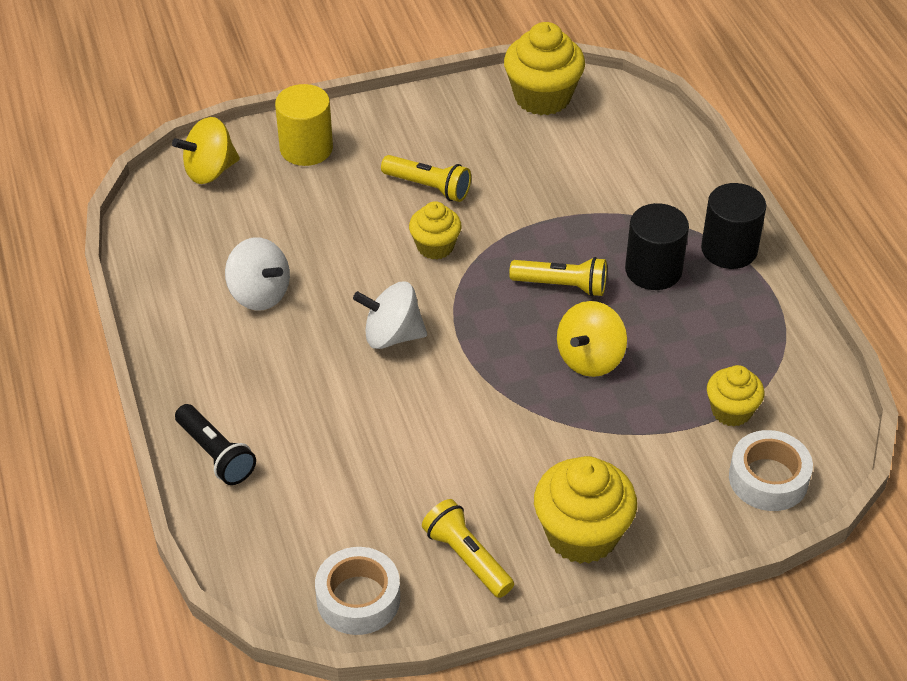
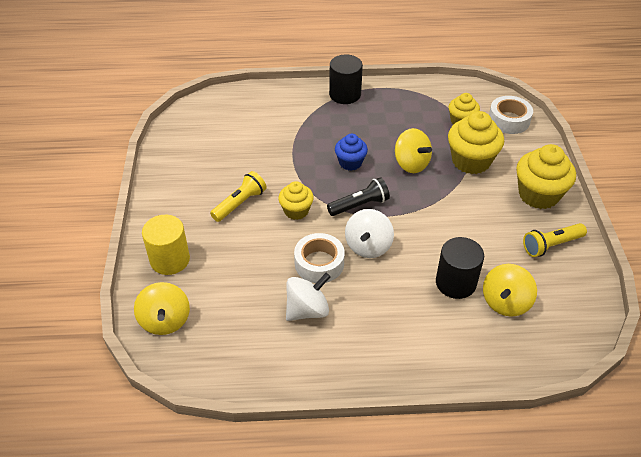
camera: 75 degrees left, 0 degrees up
(216, 454) = (452, 358): black flashlight -> black flashlight (359, 205)
(330, 506) = (505, 302): none -> yellow spinning top
(358, 598) = (578, 301): white tape -> white tape (319, 263)
(542, 97) = (183, 136): yellow cupcake -> yellow cupcake (471, 161)
(562, 286) = (350, 163): yellow flashlight -> blue cupcake
(653, 270) = (350, 125): black cylinder -> black cylinder (455, 283)

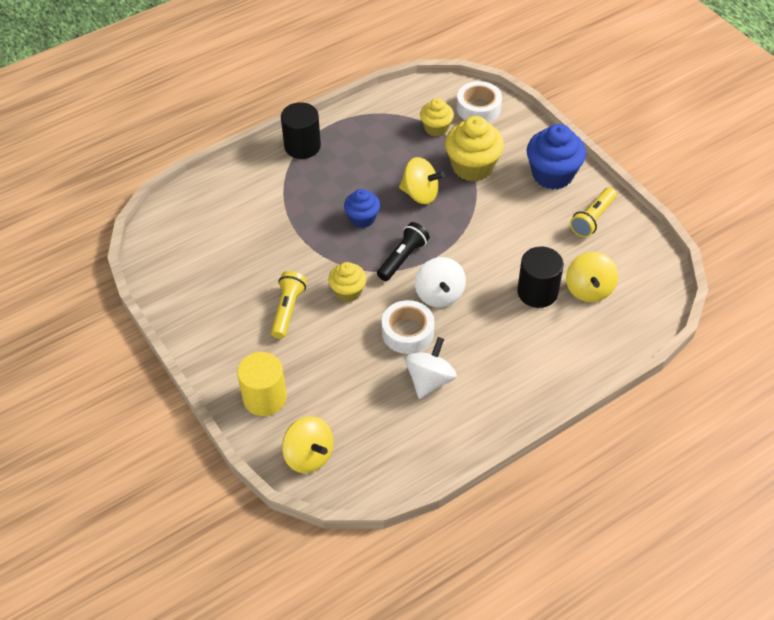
camera: 30 degrees left, 5 degrees up
(538, 195) = (552, 174): yellow cupcake -> blue cupcake

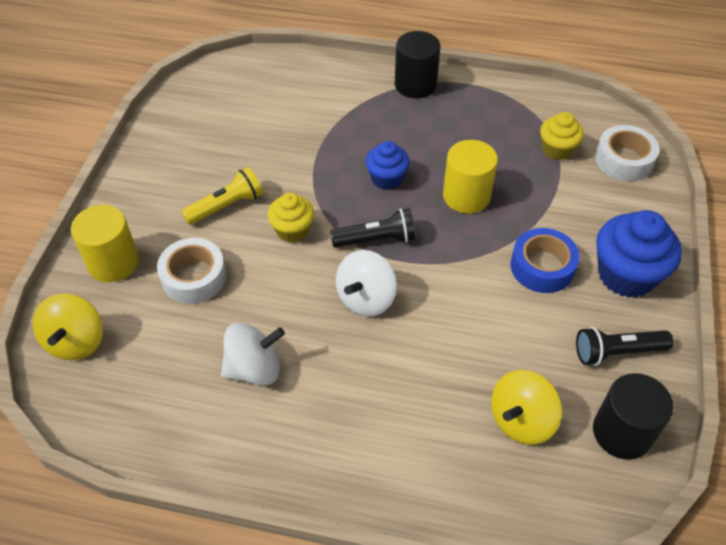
camera: 45 degrees right, 0 degrees up
(407, 332) = (294, 308): white tape -> white tape (194, 277)
(420, 194) = (466, 196): yellow spinning top -> yellow cylinder
(472, 167) = (549, 208): yellow cupcake -> none
(507, 203) = (542, 267): none -> blue tape
(537, 292) = (463, 376): black cylinder -> black cylinder (622, 432)
(592, 219) = (617, 352): yellow flashlight -> black flashlight

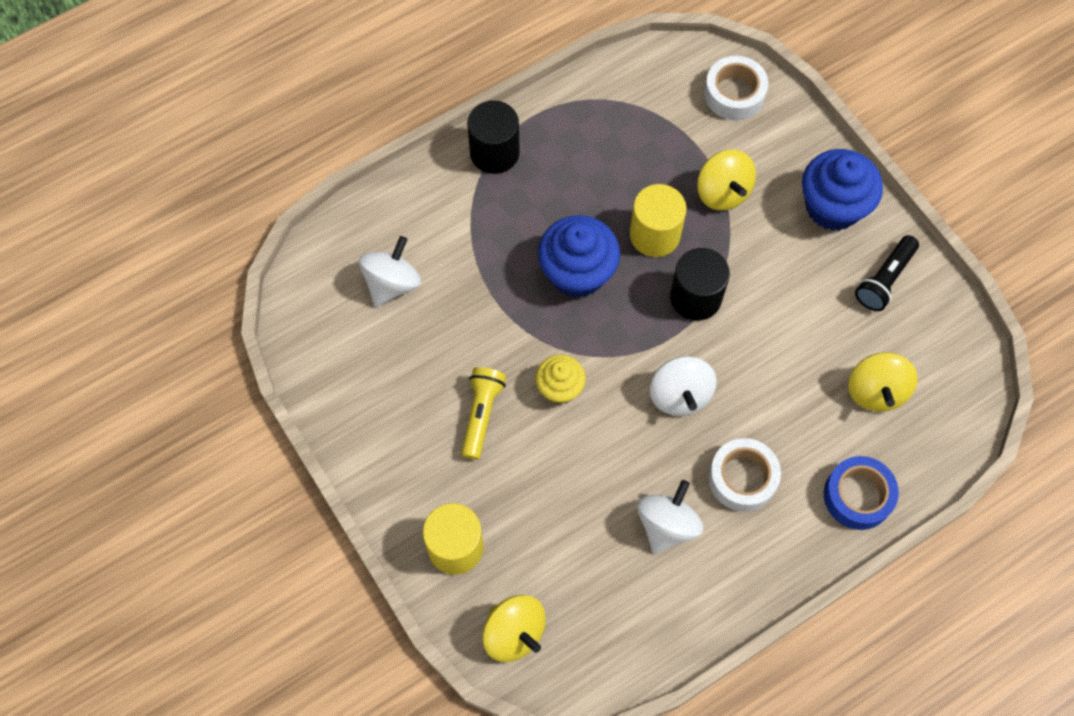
camera: 45 degrees left, 15 degrees up
(194, 277) = (534, 498): white tape -> white tape (742, 478)
(268, 104) = (392, 283): none -> white spinning top
(376, 239) = (632, 337): black flashlight -> none
(387, 179) = (577, 273): blue cupcake -> blue cupcake, size x1.67
(542, 267) = (771, 252): blue tape -> blue tape (858, 496)
(546, 207) = (722, 192): none -> yellow spinning top
(557, 150) = (676, 126): yellow cupcake -> none
(622, 432) = (941, 340): black cylinder -> black cylinder (695, 297)

